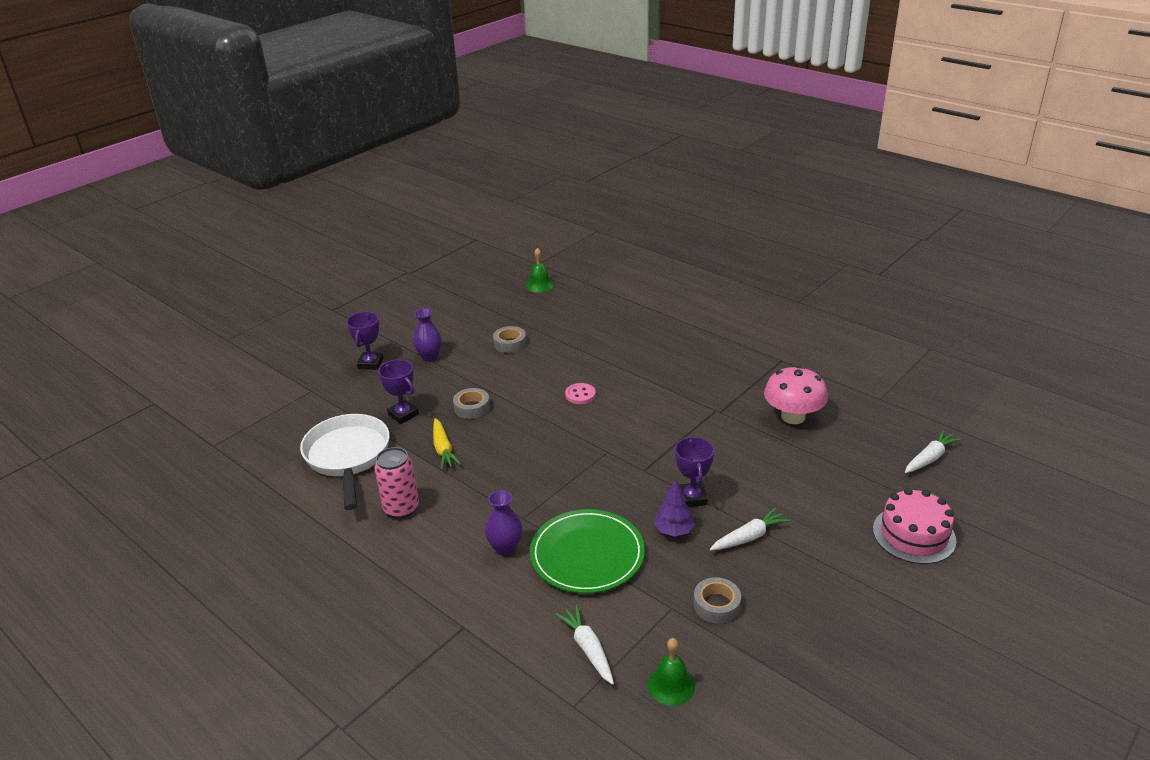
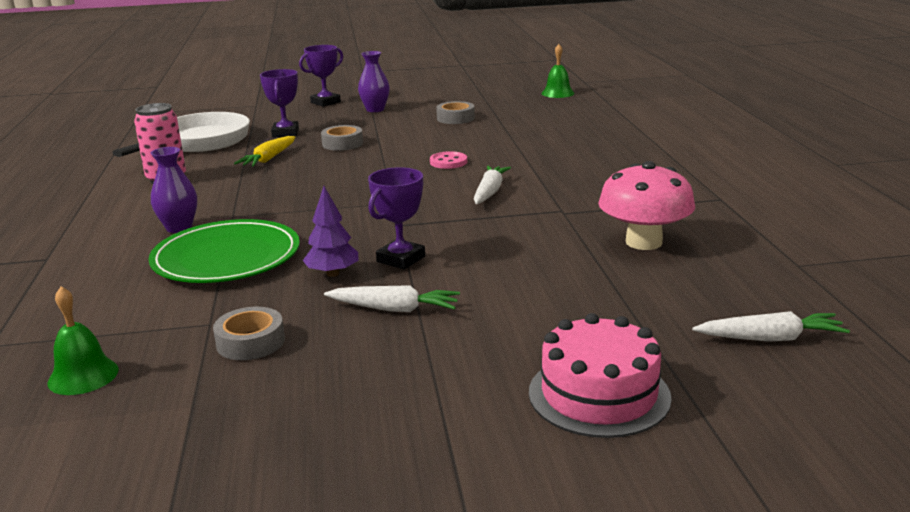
camera: 40 degrees right, 10 degrees down
(588, 648) = (86, 315): white carrot -> white carrot (490, 192)

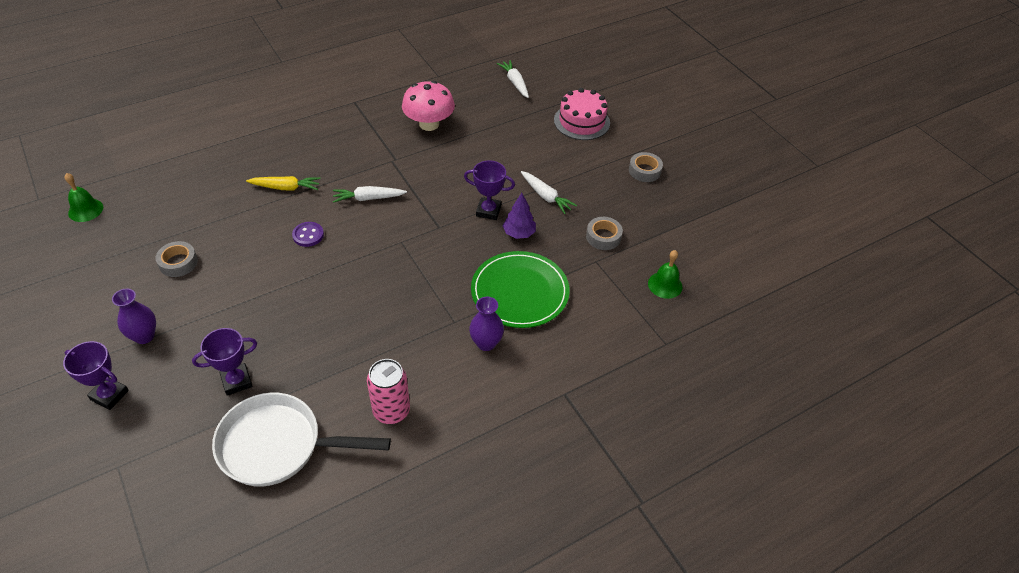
camera: 115 degrees left, 25 degrees up
(269, 159) = (320, 358): yellow carrot -> yellow carrot (285, 187)
(342, 144) = (268, 320): grey tape -> grey tape (644, 171)
(394, 309) = (546, 196): white carrot -> white carrot turned 150 degrees clockwise
(448, 162) = (308, 235): pink button -> purple button

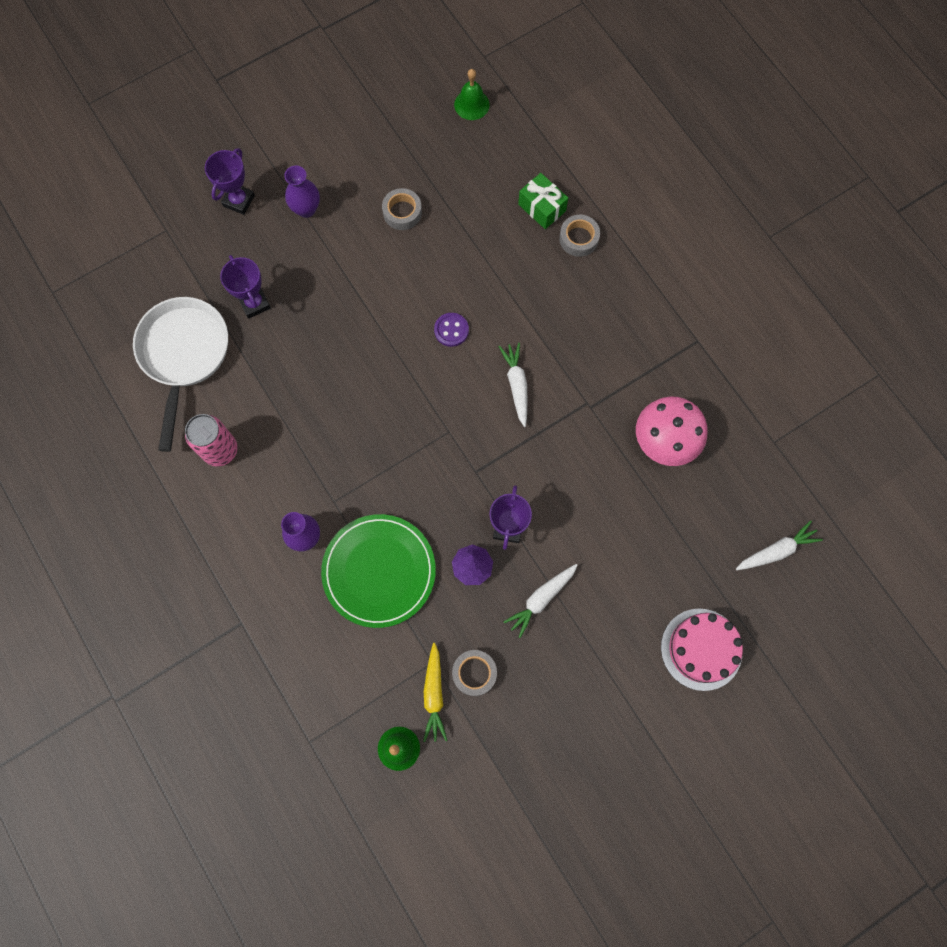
camera: 90 degrees right, 25 degrees up
(210, 173) = (542, 207): none -> green gift
(285, 187) = (526, 291): yellow carrot -> yellow carrot (434, 694)
(644, 171) = (606, 736): grey tape -> grey tape (578, 238)

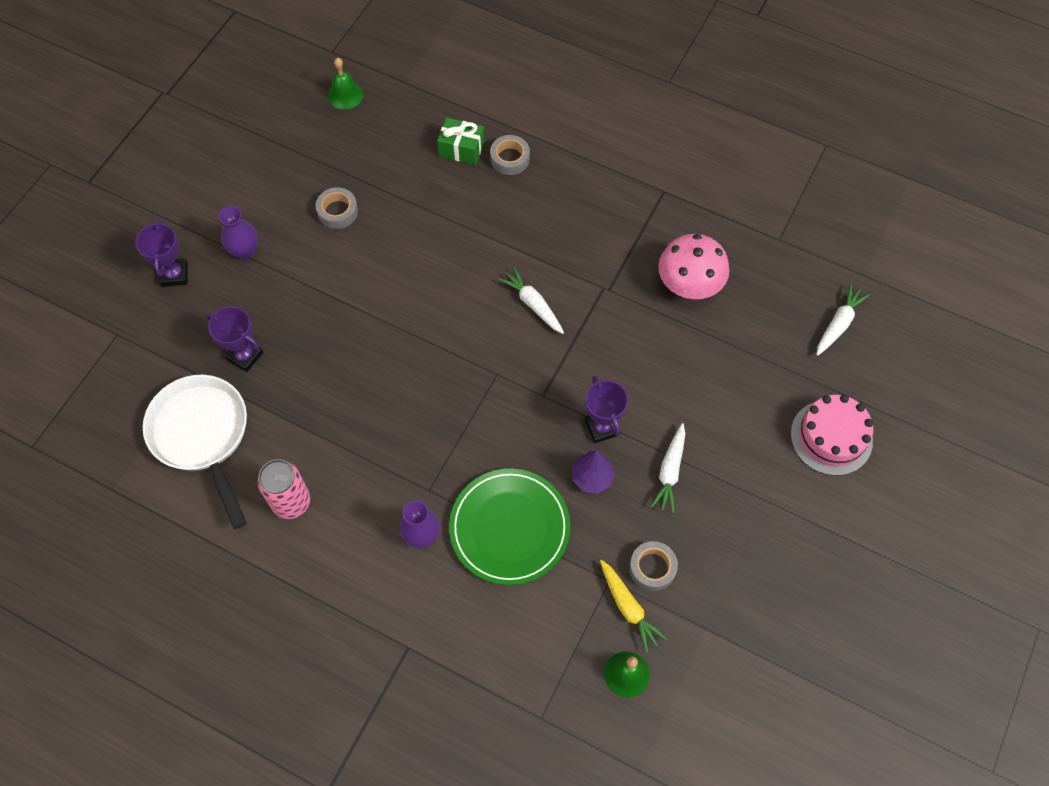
camera: 30 degrees left, 10 degrees down
(451, 330) = (445, 288): purple button -> none

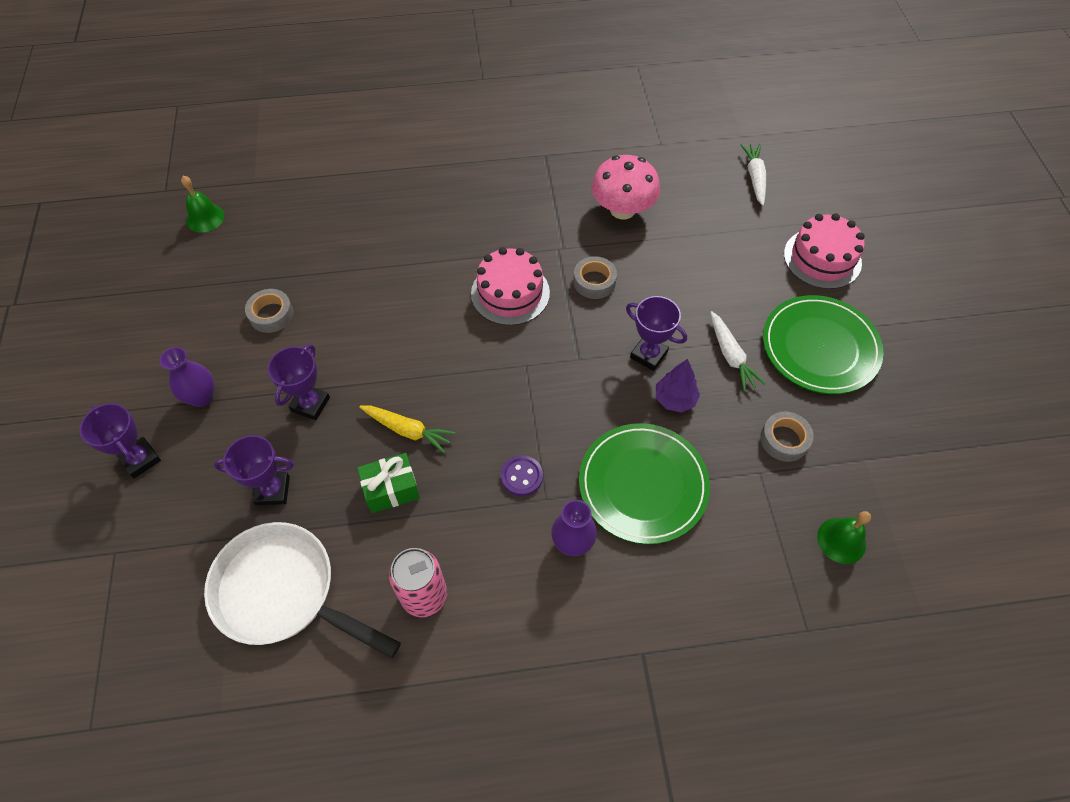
camera: 35 degrees left, 5 degrees down
(315, 305) = (310, 404): none -> purple trophy
(424, 461) = (521, 476): none -> purple button
(461, 149) = (349, 207): green gift -> green gift (391, 489)
(510, 159) = (398, 194): grey tape -> grey tape (594, 282)
(533, 304) = (510, 293): white carrot -> pink cake
(628, 607) = (794, 484): yellow carrot -> yellow carrot (408, 430)
(754, 513) = (820, 347): none -> green plate

